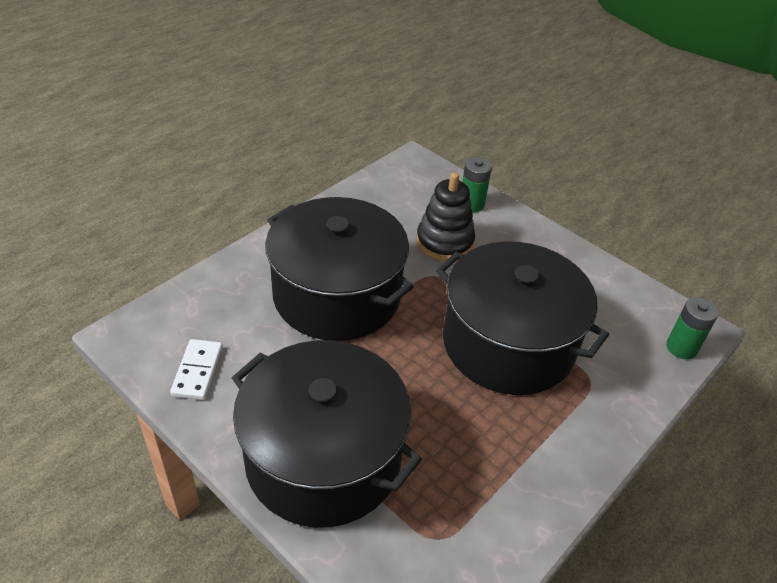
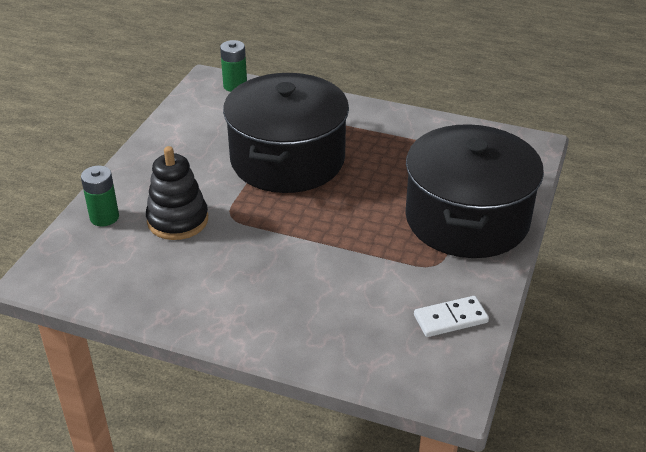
camera: 110 degrees left, 5 degrees down
(337, 295) = (297, 266): black pot -> none

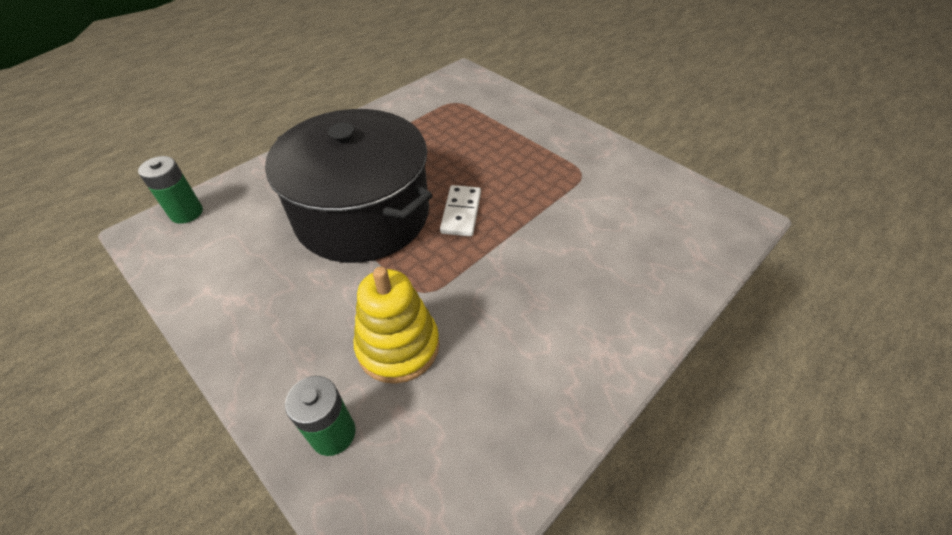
camera: 65 degrees left, 10 degrees up
(178, 220) = (398, 346): black stacking toy -> yellow stacking toy
(450, 319) = (654, 188): white domino -> white domino (461, 212)
(467, 219) = (532, 136): black pot -> none

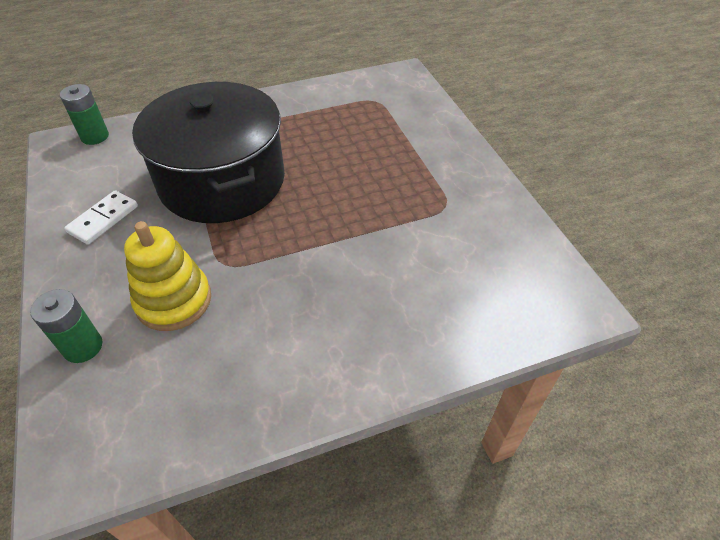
camera: 25 degrees right, 0 degrees up
(461, 212) = (305, 207): white domino -> white domino (103, 219)

